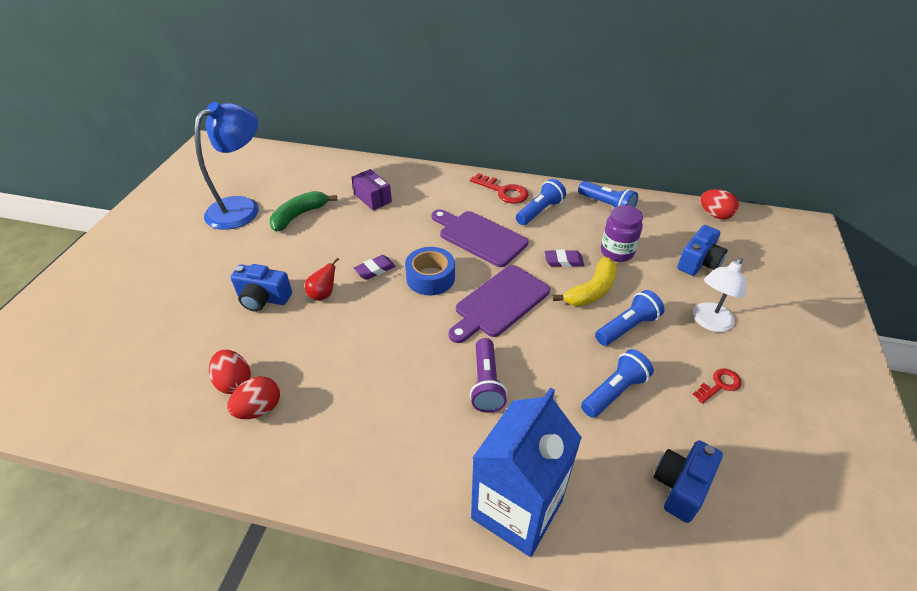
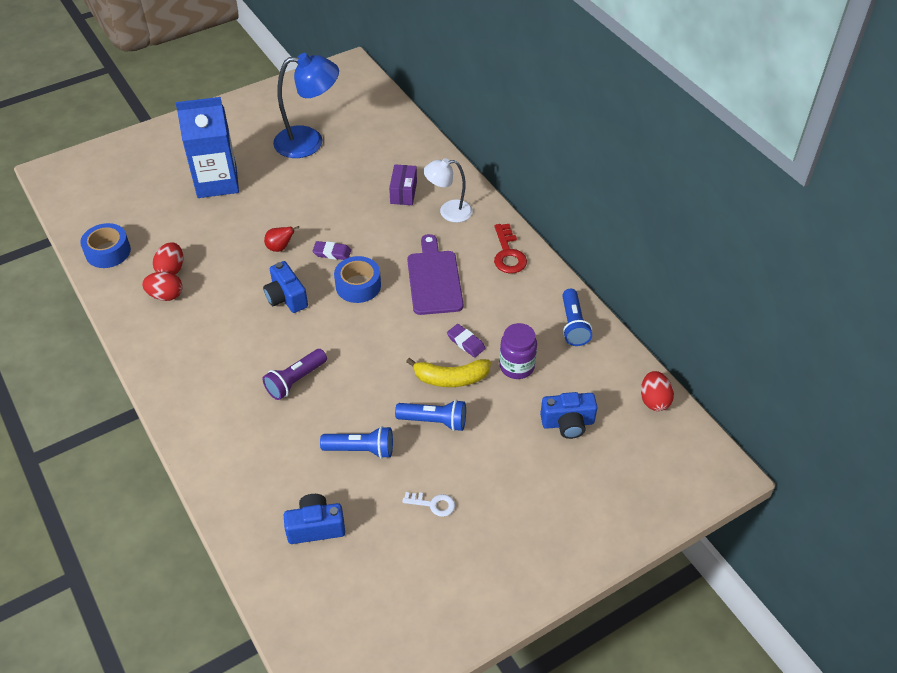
camera: 45 degrees right, 5 degrees up
(133, 417) = (108, 252): none -> blue tape
(263, 299) = (244, 225): blue camera -> blue camera (286, 298)
(299, 215) = (337, 174): green banana -> none
(499, 303) = (376, 337): purple cutting board -> none
(517, 509) = (218, 457): blue carton -> blue carton (217, 182)
(539, 211) = (510, 291): blue flashlight -> none
(709, 322) = (497, 466): white lamp -> white lamp (448, 212)
(719, 385) = (433, 504): red key -> white key

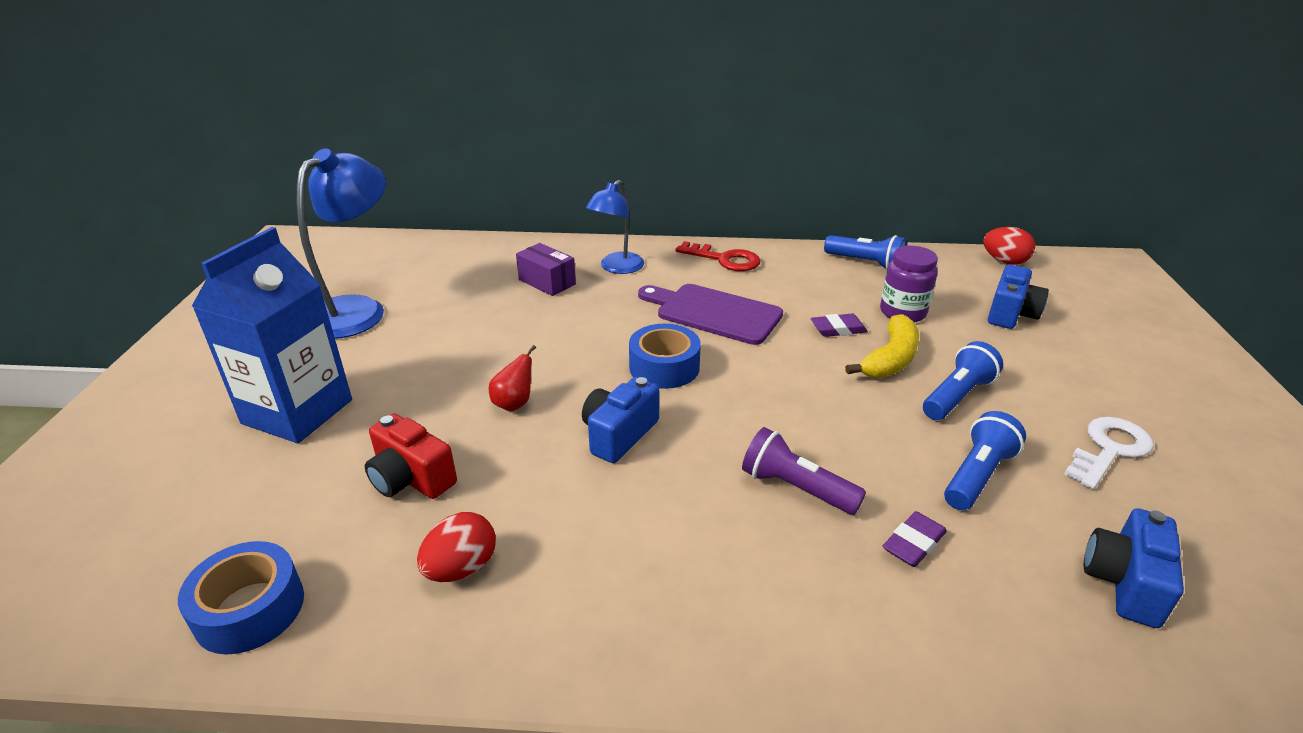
camera: 55 degrees left, 15 degrees down
(171, 269) = (410, 536): red egg -> none
(203, 247) = (411, 478): none -> red camera
(286, 298) = (619, 434): blue camera -> blue camera turned 120 degrees clockwise
(295, 381) = (796, 488): purple flashlight -> purple flashlight turned 135 degrees clockwise
(332, 253) = (580, 365): purple eraser -> purple eraser (913, 543)
(433, 504) = (1109, 449): white key -> white key, size x1.58
(448, 212) = (617, 268): white lamp -> blue lamp

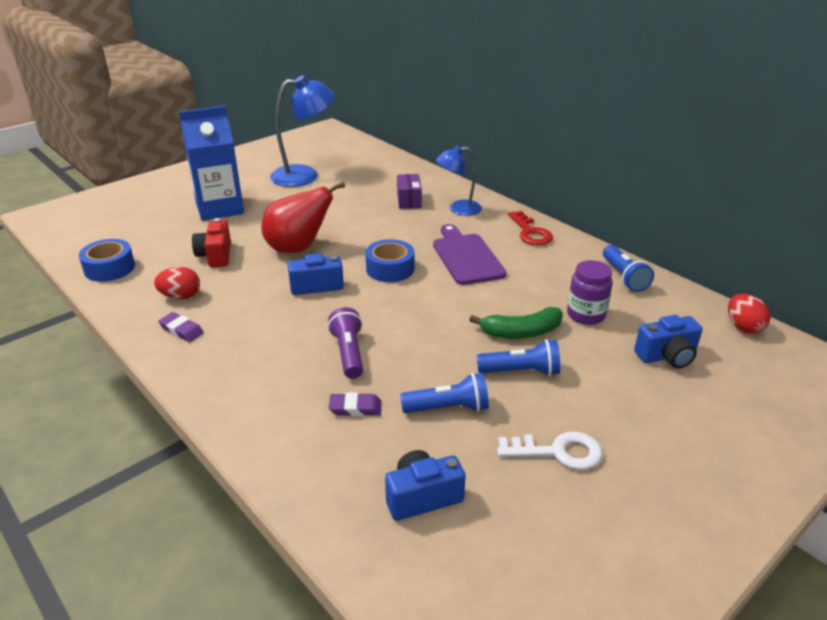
camera: 45 degrees right, 0 degrees up
(514, 404) = (298, 248): red pear -> red pear, size x2.20
(838, 329) = (522, 301): purple eraser -> purple eraser (181, 330)
(890, 359) = (521, 332): yellow banana -> green banana

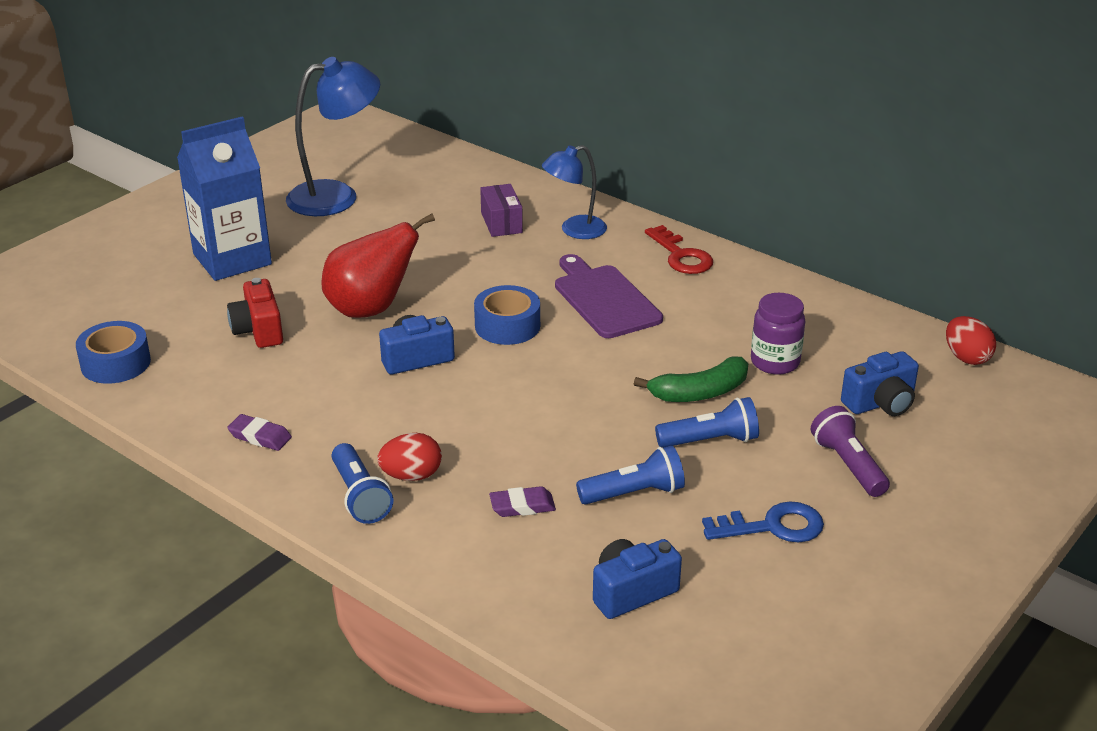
camera: 10 degrees left, 0 degrees up
(181, 296) = (237, 392): red egg -> red egg (411, 476)
(348, 353) = (491, 442): purple flashlight -> purple flashlight (848, 465)
(558, 452) = (773, 526): white key -> blue key
(624, 277) = (814, 307): blue flashlight -> blue flashlight (360, 496)

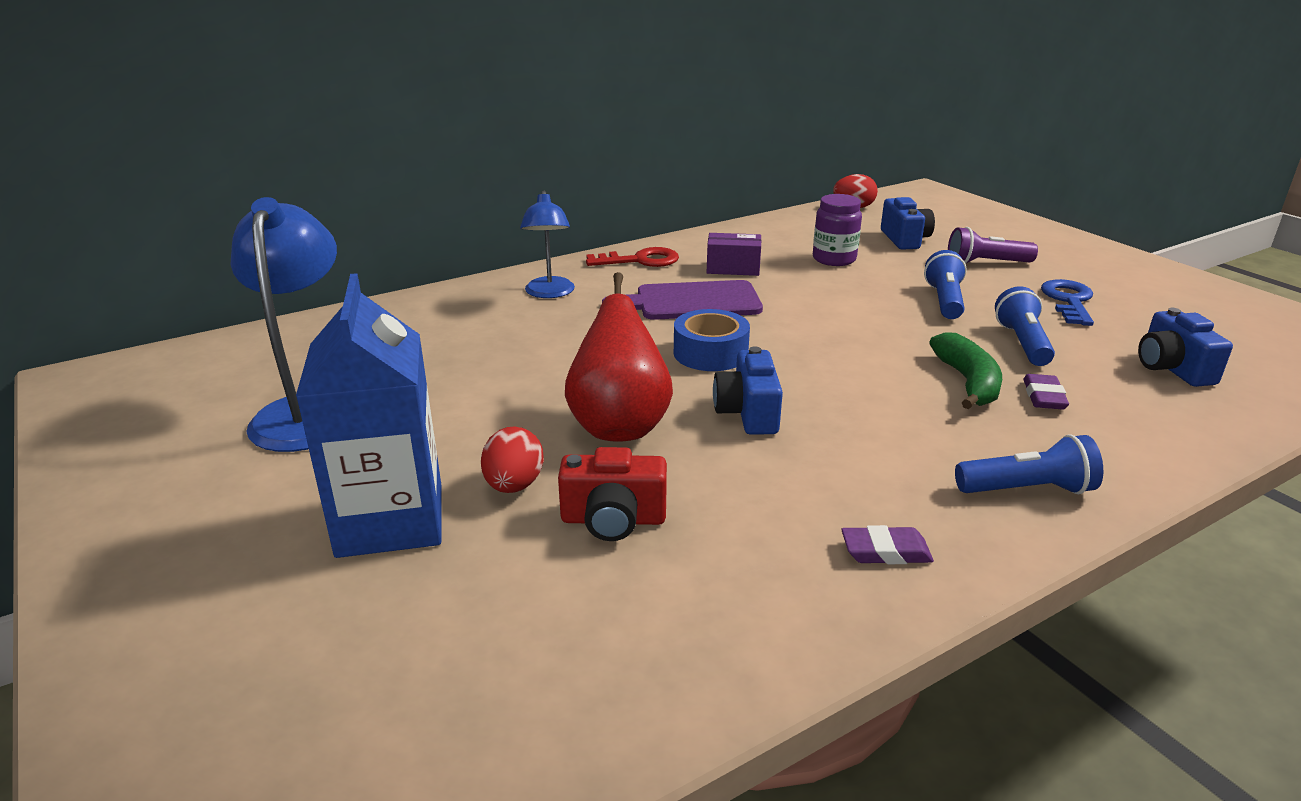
camera: 70 degrees left, 5 degrees down
(115, 363) = (621, 689): blue tape -> none
(260, 436) = (885, 551): purple eraser -> purple eraser turned 45 degrees clockwise
(411, 476) = (987, 450): red egg -> red egg (514, 485)
(501, 223) = (495, 324): purple box -> purple box (733, 268)
(700, 392) = (869, 292): green banana -> green banana (968, 382)

